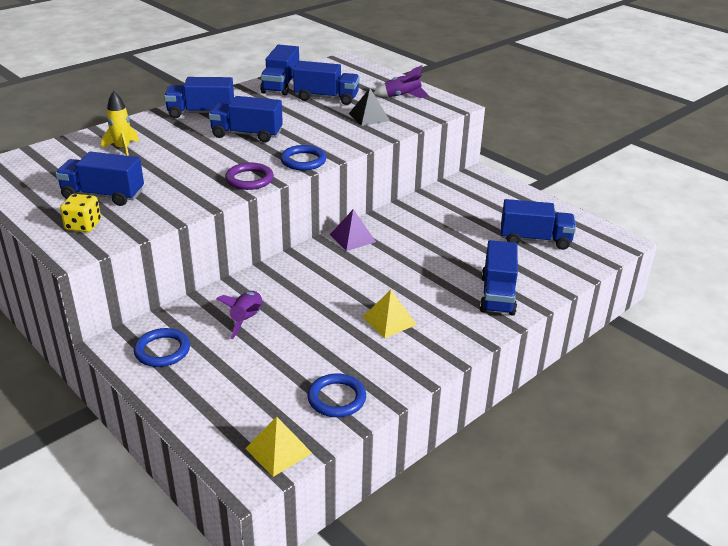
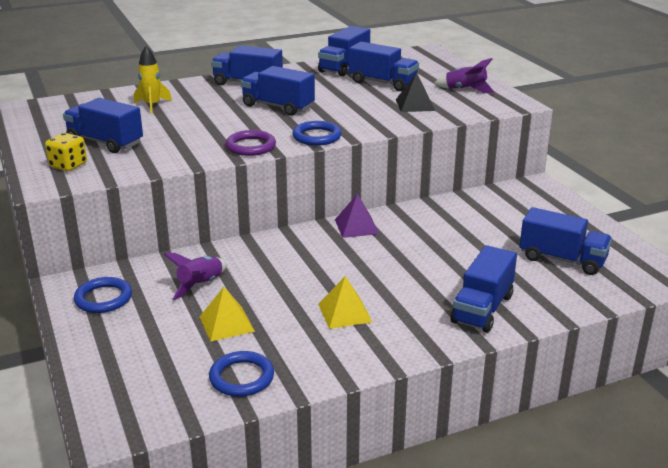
camera: 20 degrees right, 5 degrees down
(278, 450) = (152, 414): yellow pyramid -> yellow pyramid (226, 324)

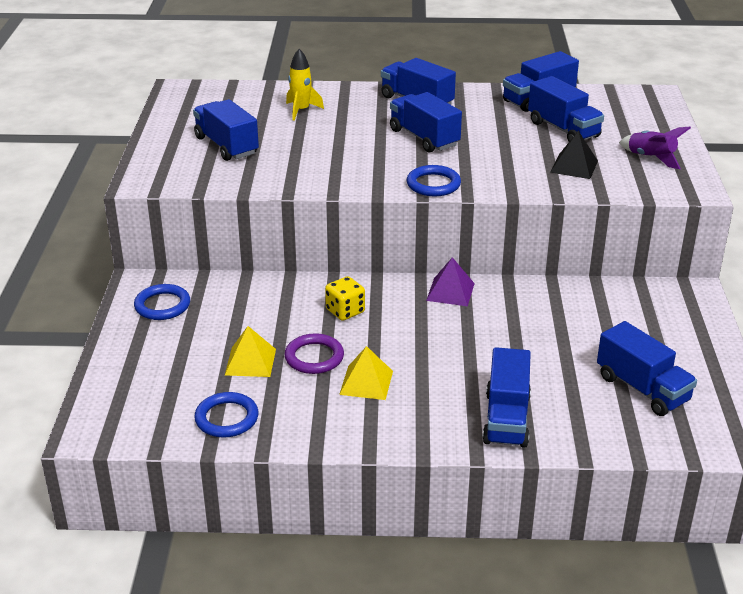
camera: 25 degrees right, 5 degrees up
(68, 165) = (176, 165): yellow dice -> yellow dice (345, 311)
(201, 285) = (255, 315): purple rocket -> none
(251, 146) = (358, 181): purple ring -> purple ring (314, 357)
(482, 309) = (506, 419): blue truck -> blue truck turned 45 degrees counterclockwise

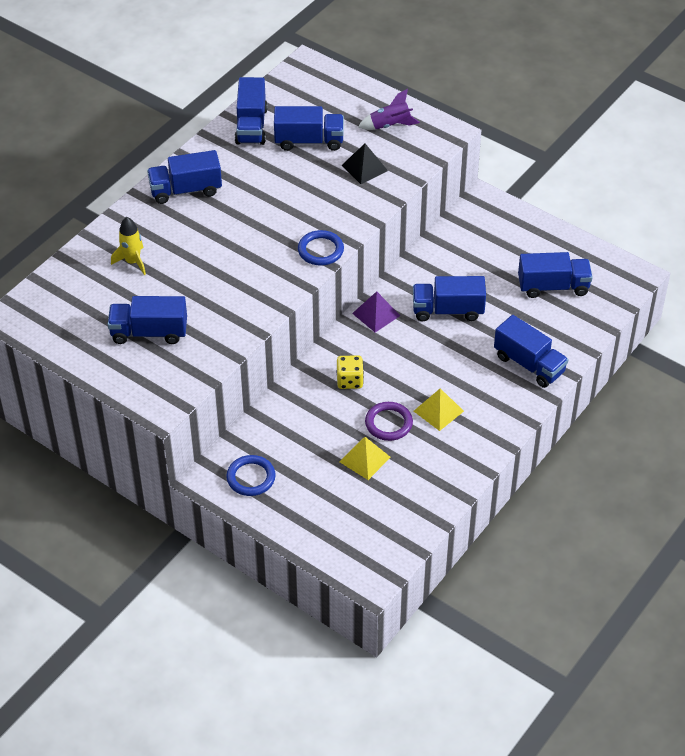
camera: 55 degrees left, 15 degrees up
(226, 418) = (416, 499): blue ring -> none
(424, 138) = (248, 218): blue truck -> blue truck (447, 310)

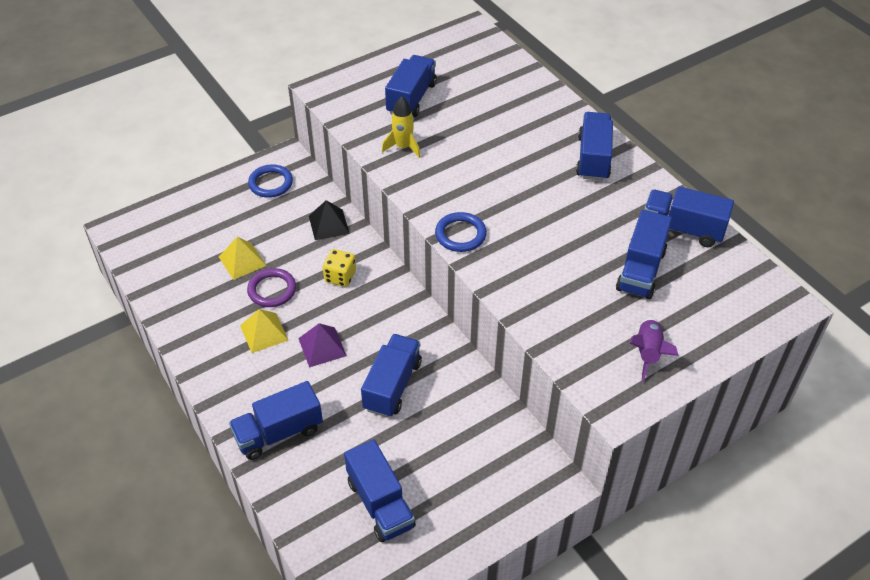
camera: 110 degrees right, 0 degrees up
(132, 262) = (506, 105): yellow rocket -> yellow rocket (403, 147)
(364, 168) = (577, 306): black pyramid -> black pyramid (328, 224)
(376, 314) = (416, 322): purple pyramid -> purple pyramid (322, 347)
(553, 287) = (380, 503): blue truck -> blue truck turned 45 degrees counterclockwise

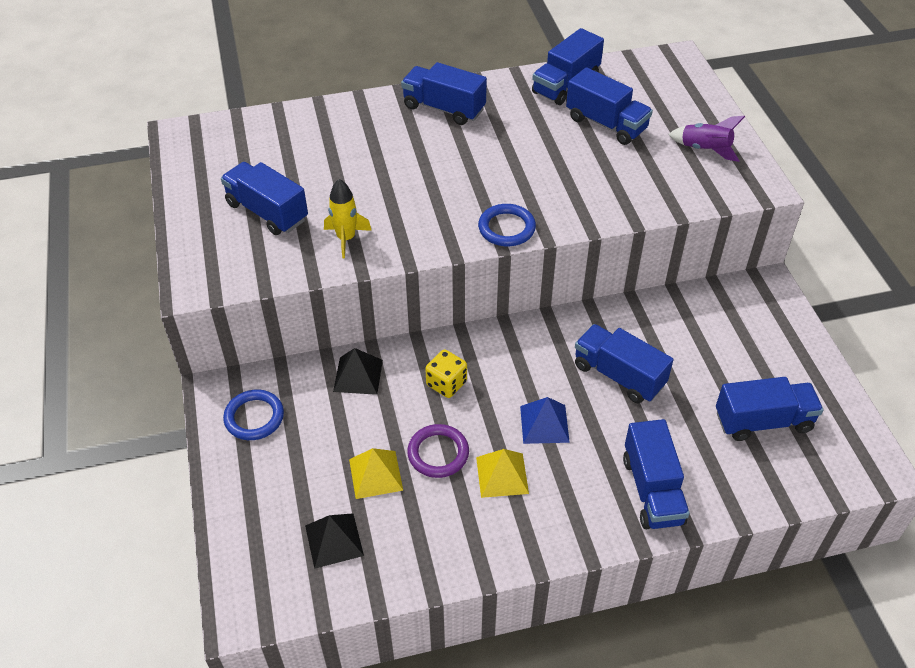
camera: 70 degrees left, 0 degrees up
(181, 256) = (334, 540): none -> black pyramid
(322, 347) = (544, 424): purple pyramid -> blue pyramid

